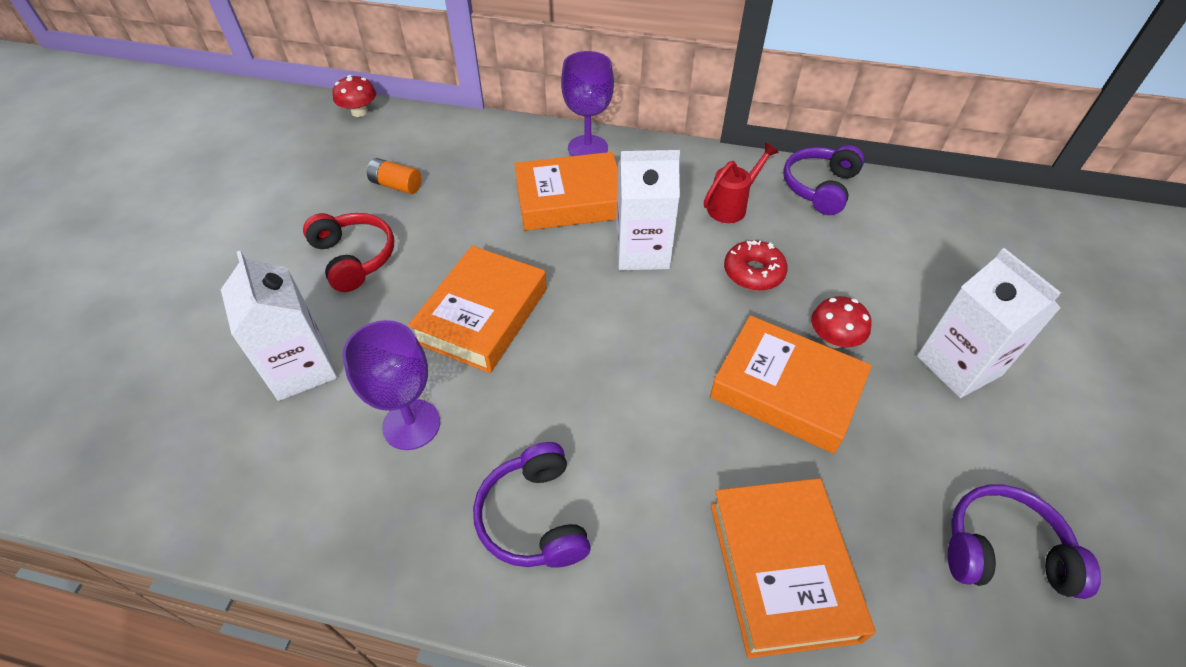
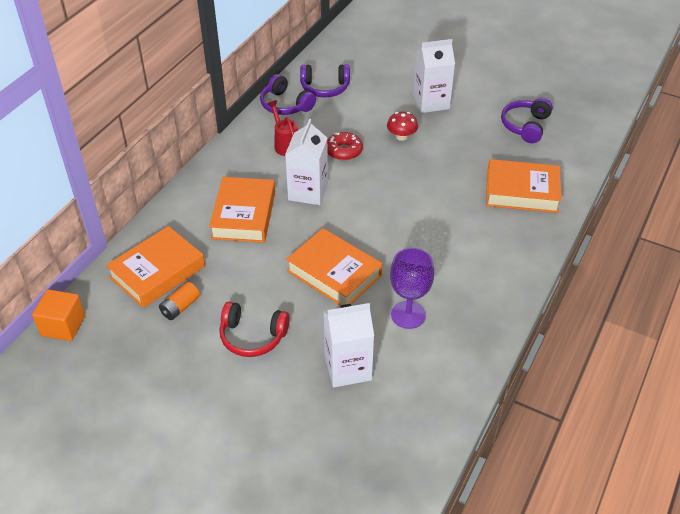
camera: 75 degrees left, 5 degrees down
(354, 258) = (252, 336): red headphones -> red headphones turned 150 degrees counterclockwise
(359, 112) = (63, 326): red mushroom -> orange cube
(534, 517) = (479, 270): purple headphones -> purple headphones (325, 88)
(588, 148) = (192, 196): purple goblet -> none
(786, 390) = (428, 162): orange book -> orange book (157, 272)

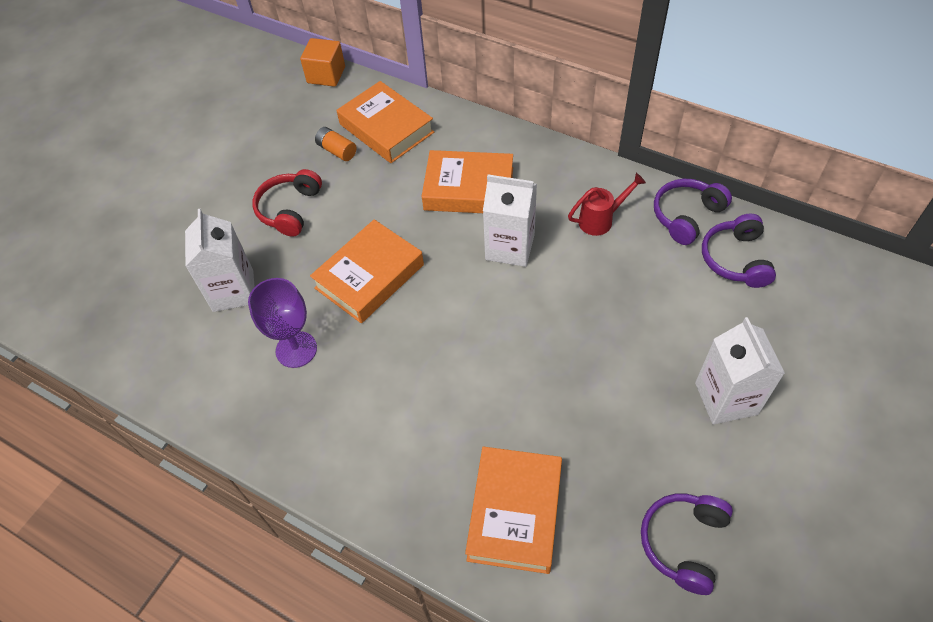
camera: 95 degrees right, 10 degrees up
(344, 151) = (593, 283): red donut -> none
(401, 136) = (633, 354): red mushroom -> none
(525, 126) = (683, 543): purple headphones -> purple headphones turned 90 degrees counterclockwise

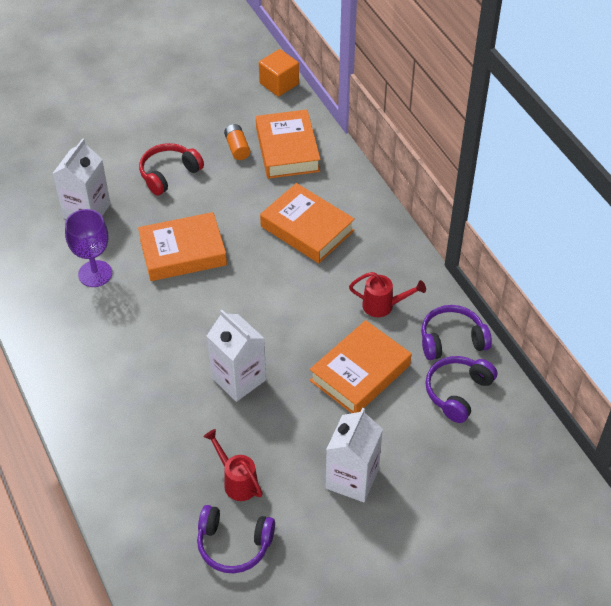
camera: 30 degrees right, 5 degrees down
(510, 247) = (298, 287): white carton -> white carton (238, 379)
(515, 512) = (144, 458): orange book -> orange book (360, 373)
(626, 473) = (237, 481): none -> red watering can
(683, 543) = (234, 544): purple headphones -> purple headphones turned 135 degrees counterclockwise

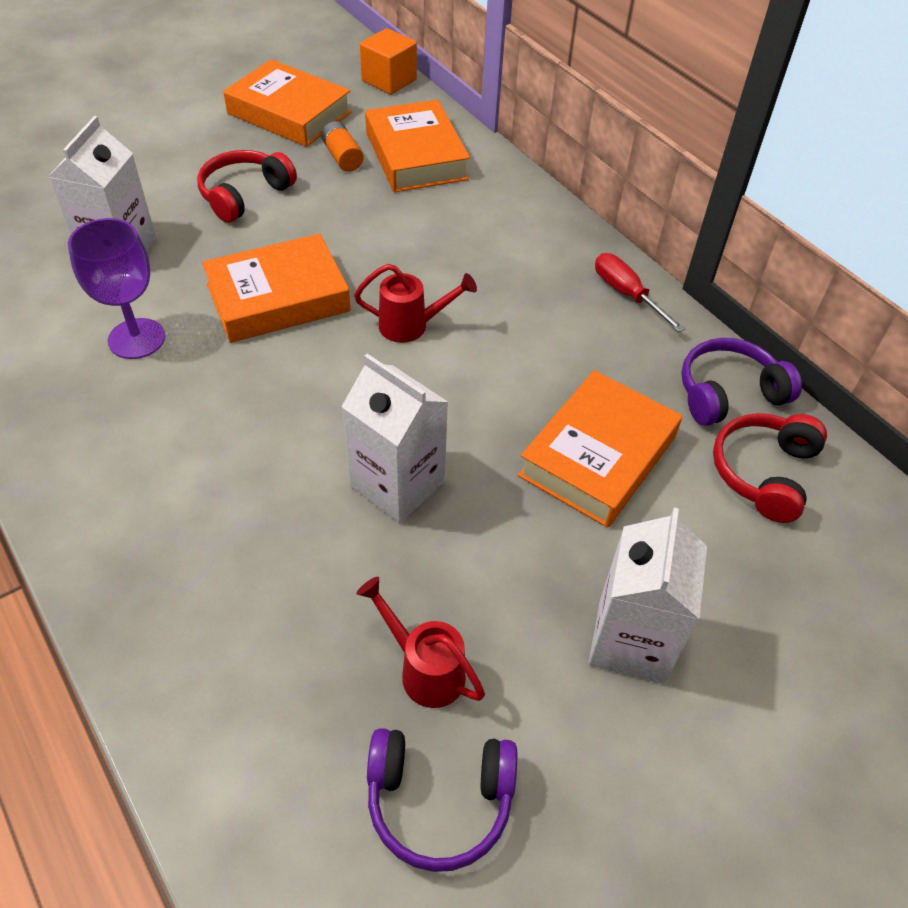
camera: 10 degrees left, 0 degrees up
(307, 229) = (465, 253): orange book -> orange book (289, 113)
(383, 306) = (608, 351): red watering can -> red watering can (412, 326)
(406, 266) = (626, 294): none -> red screwdriver
(457, 392) = (764, 473): purple headphones -> red headphones

